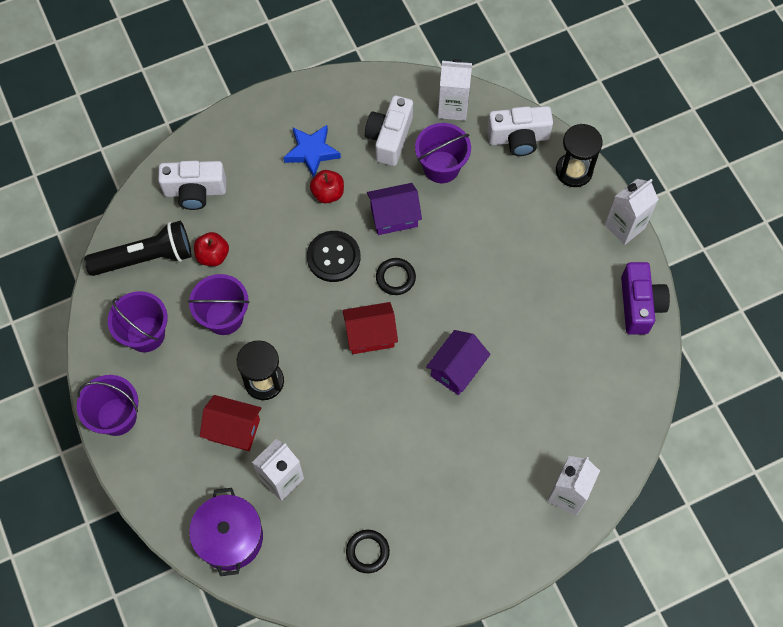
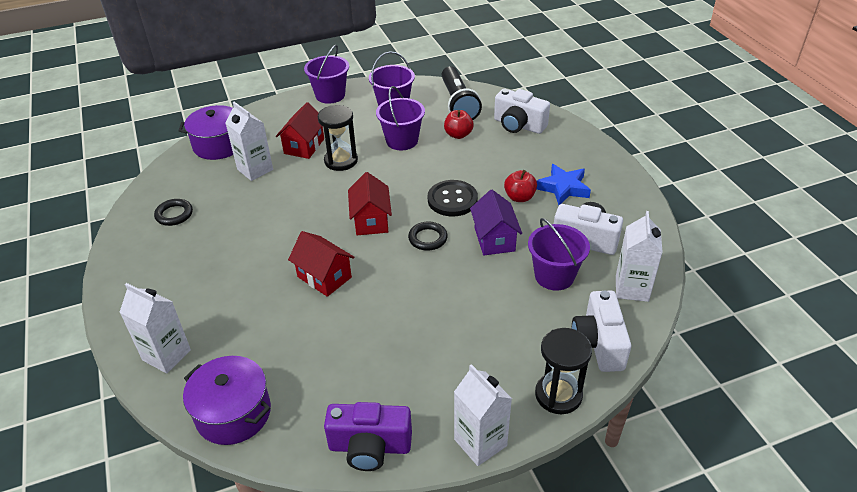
camera: 95 degrees right, 25 degrees down
(195, 191) = (518, 125): white camera -> white camera turned 60 degrees counterclockwise
(456, 369) = (324, 277): purple house -> red house
(622, 417) = (233, 413): none -> purple pot

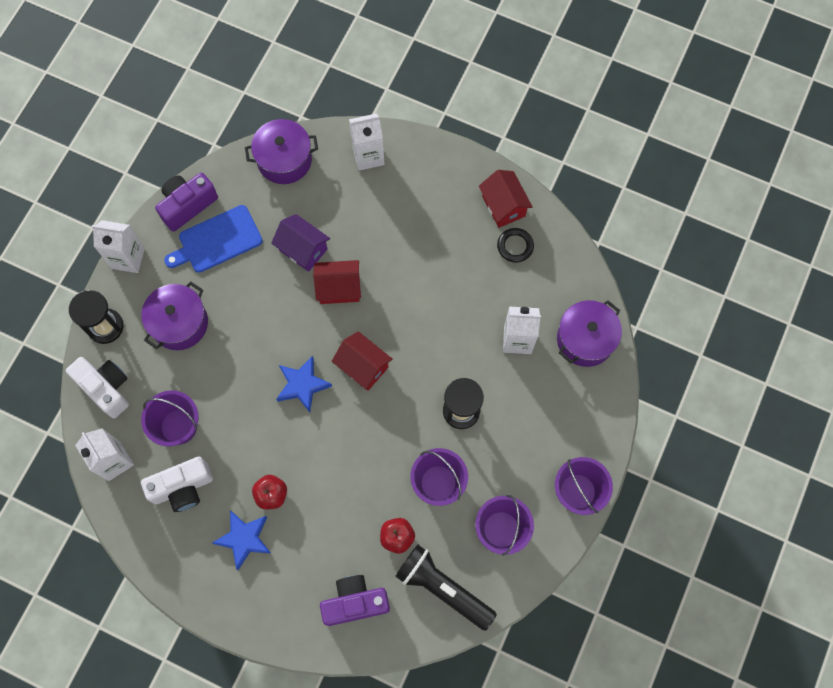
camera: 135 degrees right, 30 degrees up
(304, 146) = (513, 401): red house -> red house (503, 206)
(378, 390) = (217, 240): none -> blue cutting board
(427, 238) = (302, 385): black ring -> blue star
(452, 200) = (323, 444): black button -> none
(483, 347) = (179, 323): none -> purple pot
(494, 239) = (252, 427): purple house -> purple house (303, 249)
(518, 125) = (355, 602): white camera -> purple camera

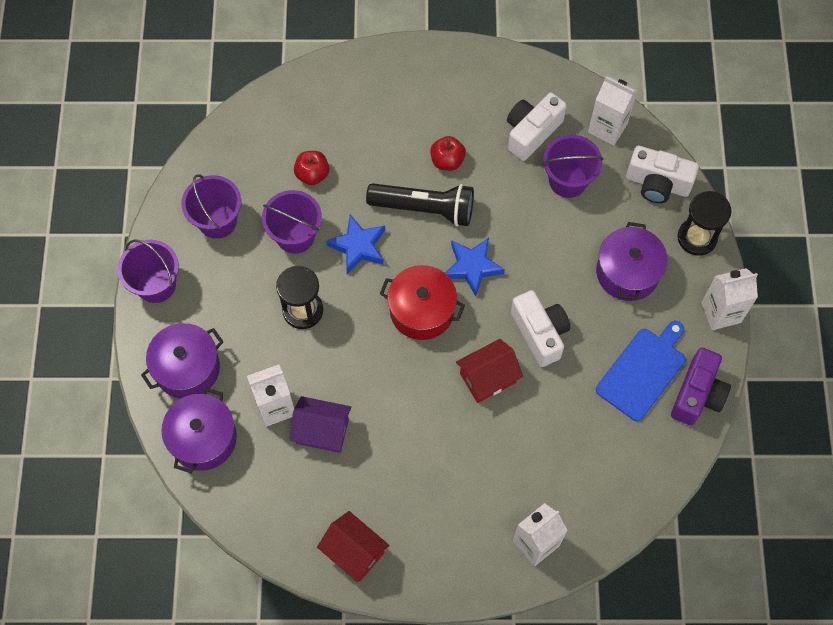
camera: 155 degrees right, 5 degrees down
(244, 539) = (451, 116): blue star -> blue star (358, 246)
(278, 305) = (540, 333): none -> white camera
(284, 160) = (626, 494): purple pot -> purple pot (187, 368)
(303, 249) = (548, 402): purple house -> purple house (322, 431)
(355, 602) = (325, 108): purple camera -> none
(363, 366) = (422, 310): red house -> red pot
(443, 588) = (250, 151): black flashlight -> black flashlight (425, 209)
(515, 246) = (321, 509): black ring -> none

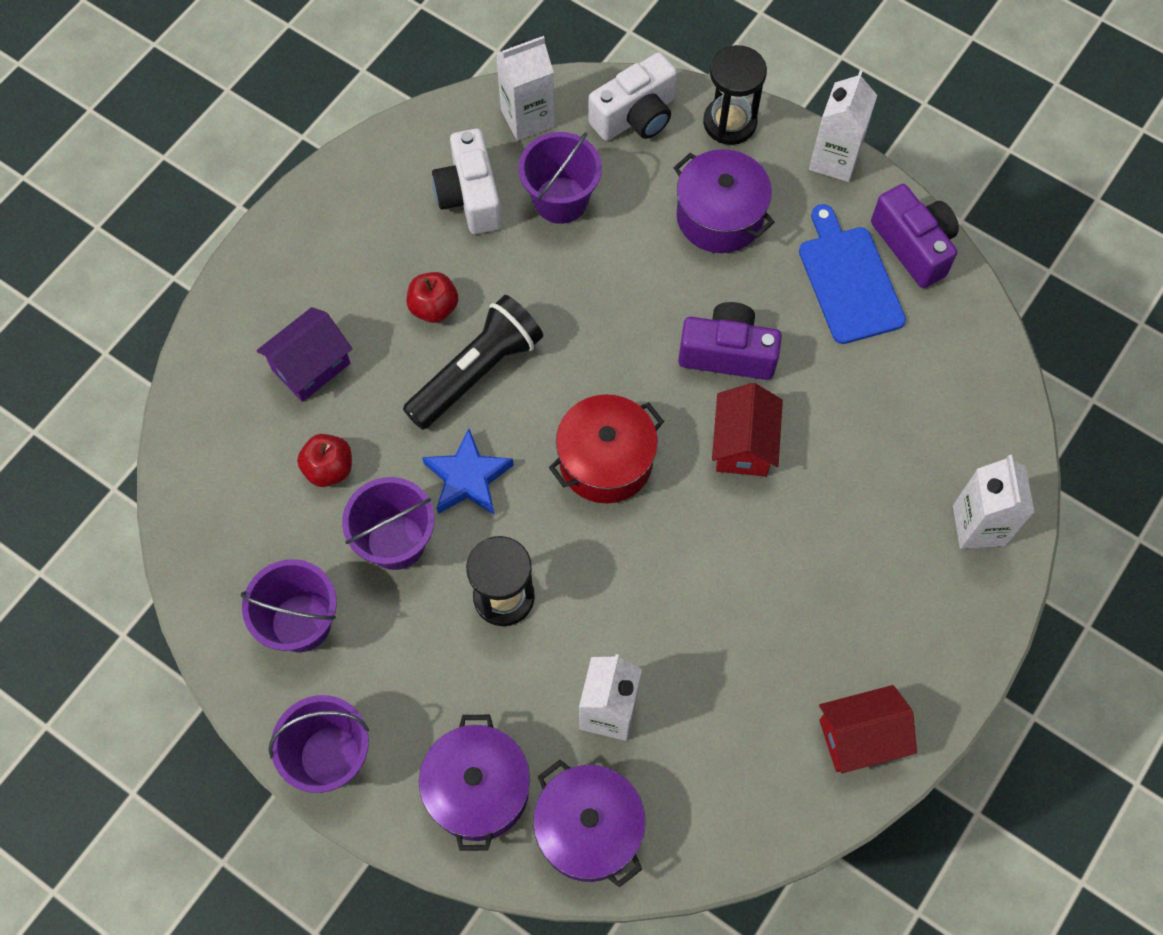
camera: 55 degrees left, 0 degrees up
(322, 431) = (680, 675): purple house -> purple house (311, 366)
(472, 267) = (591, 370): blue star -> none
(540, 333) = (727, 353): white camera -> purple camera

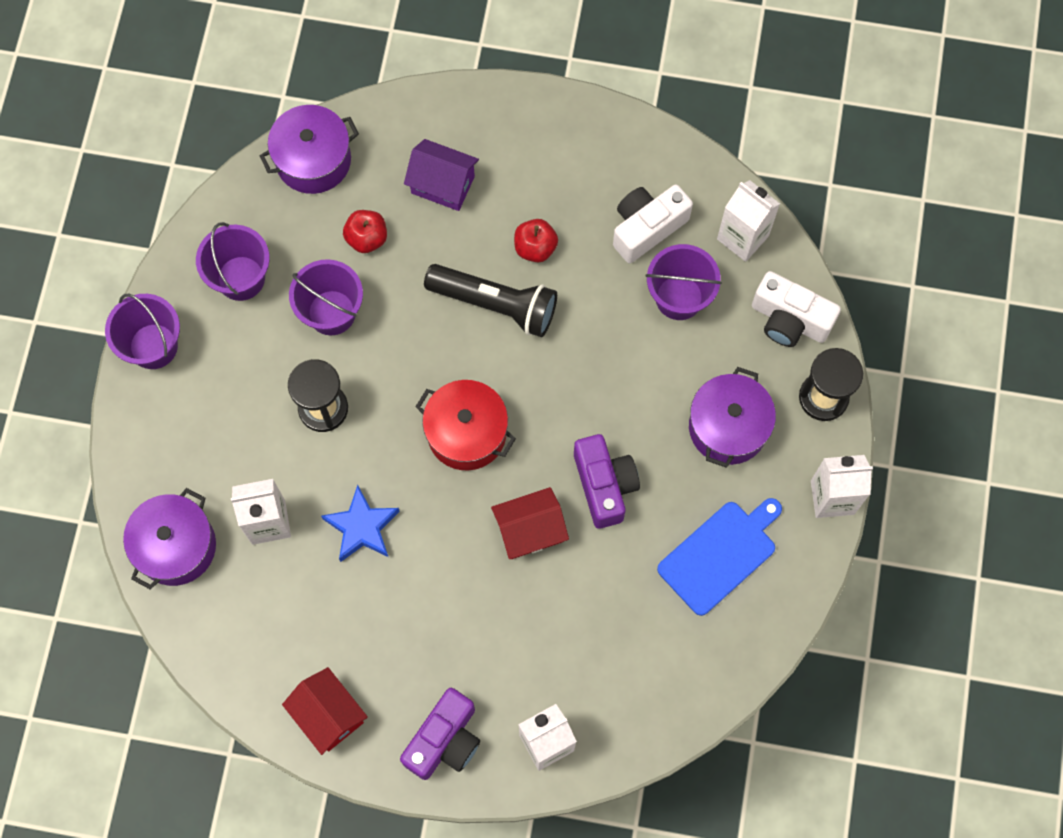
camera: 65 degrees right, 5 degrees up
(468, 478) = (405, 339): blue star -> blue star (362, 527)
(478, 789) = (172, 457): purple pot -> purple pot (313, 160)
(913, 246) = (780, 595): purple camera -> purple camera (444, 740)

